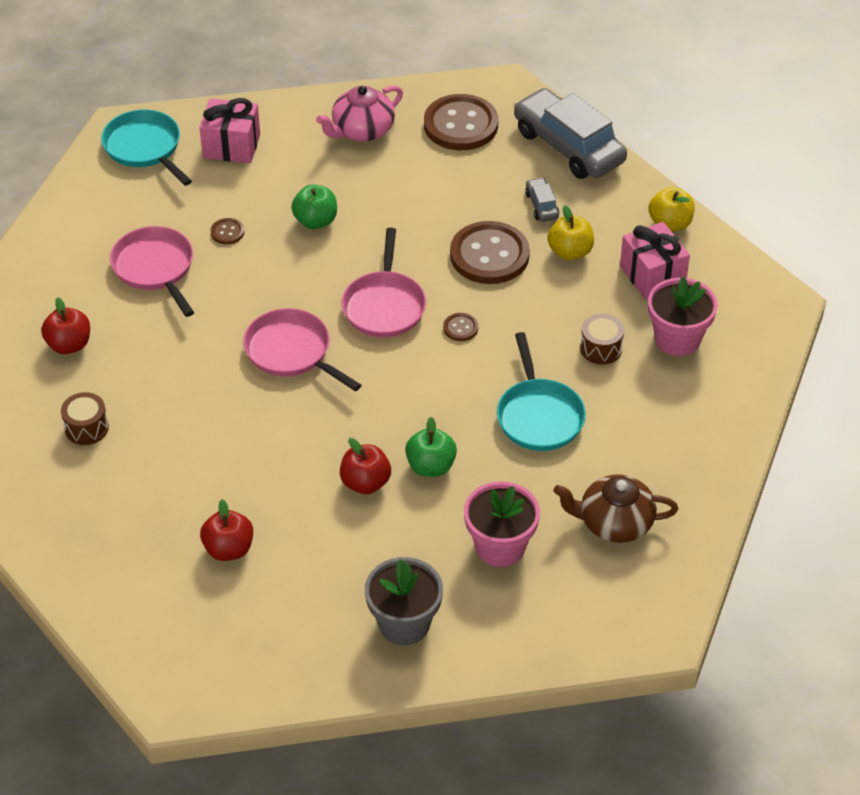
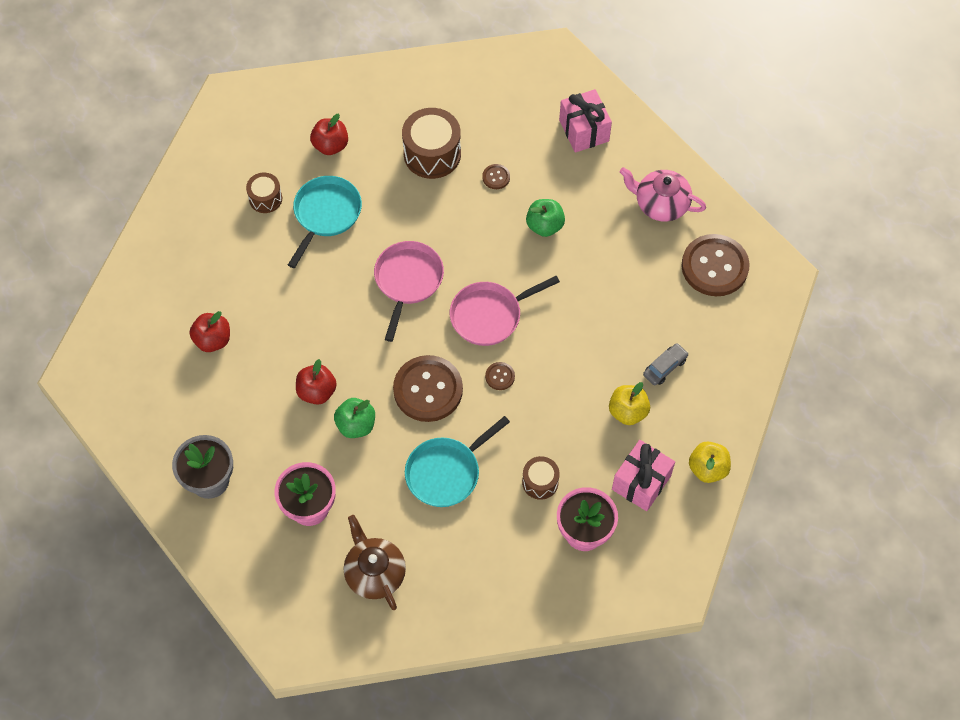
camera: 60 degrees right, 15 degrees up
(145, 148) = (544, 79): turquoise pan -> turquoise pan (326, 214)
(155, 268) = (432, 154): pink pan -> brown drum
(489, 255) = (587, 358): brown button -> brown button (428, 390)
(568, 146) = (744, 353): grey car -> none

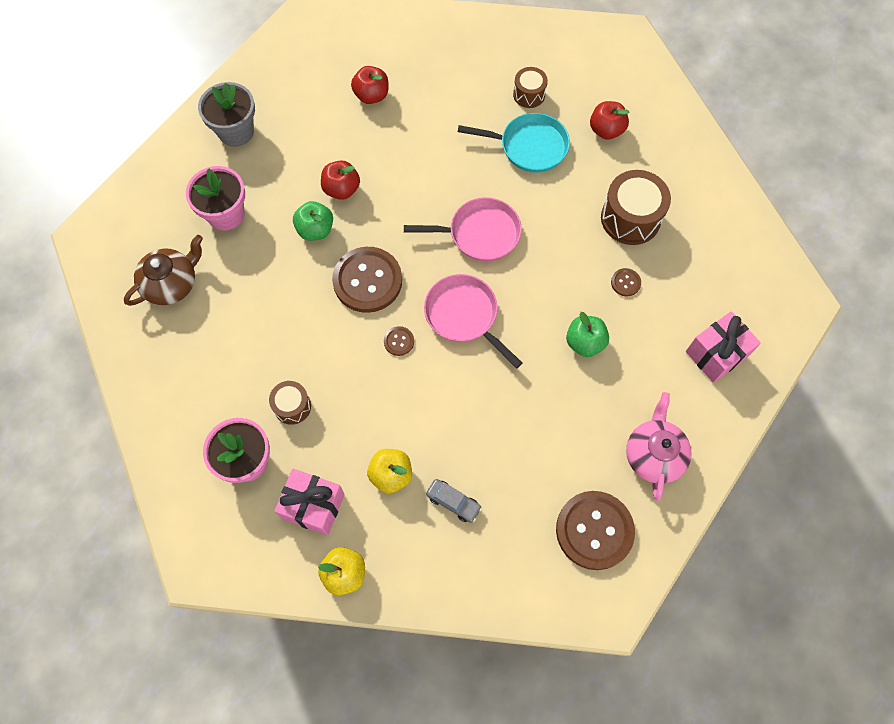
camera: 75 degrees right, 5 degrees up
(446, 472) = (284, 318): turquoise pan -> none

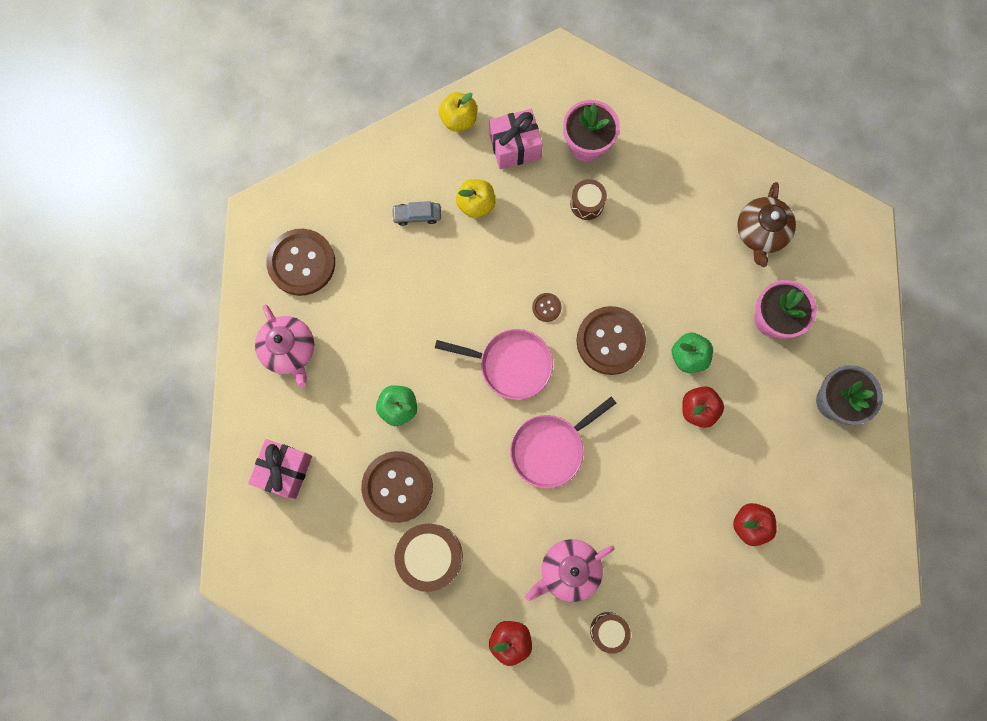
camera: 145 degrees right, 10 degrees up
(529, 146) = (568, 570): turquoise pan -> pink teapot
(625, 283) = (397, 487): brown button -> brown button, size x2.34

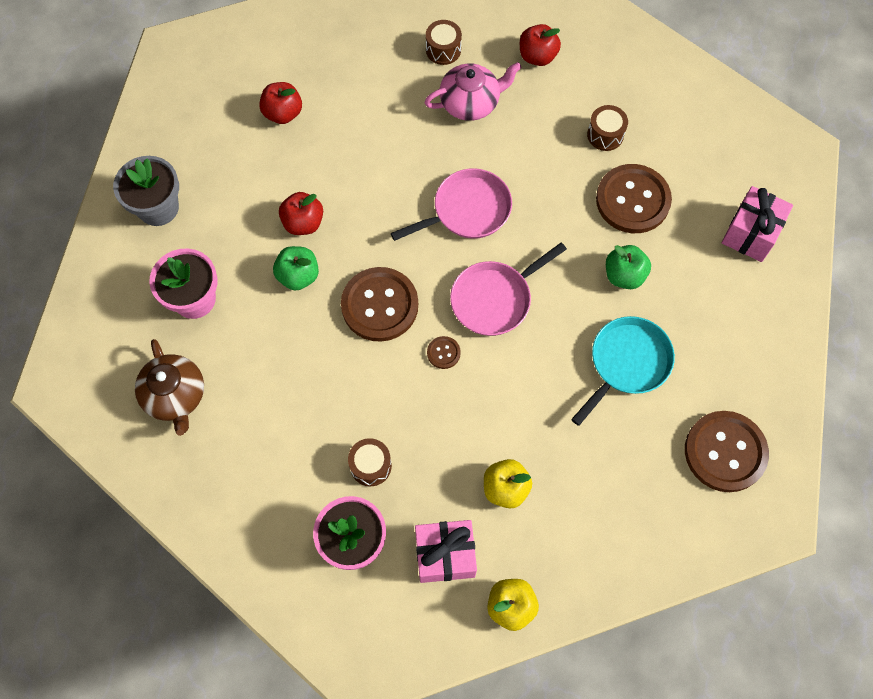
camera: 170 degrees left, 10 degrees down
(289, 350) = (742, 354): pink teapot -> none
(388, 325) = (627, 363): none -> turquoise pan
(417, 215) = (580, 487): grey car -> none
(430, 556) = (605, 135): brown drum -> brown drum, size x0.57
(511, 364) = (495, 299): pink pan -> pink pan turned 60 degrees counterclockwise
(760, 232) = (175, 396): brown teapot -> brown teapot turned 135 degrees clockwise

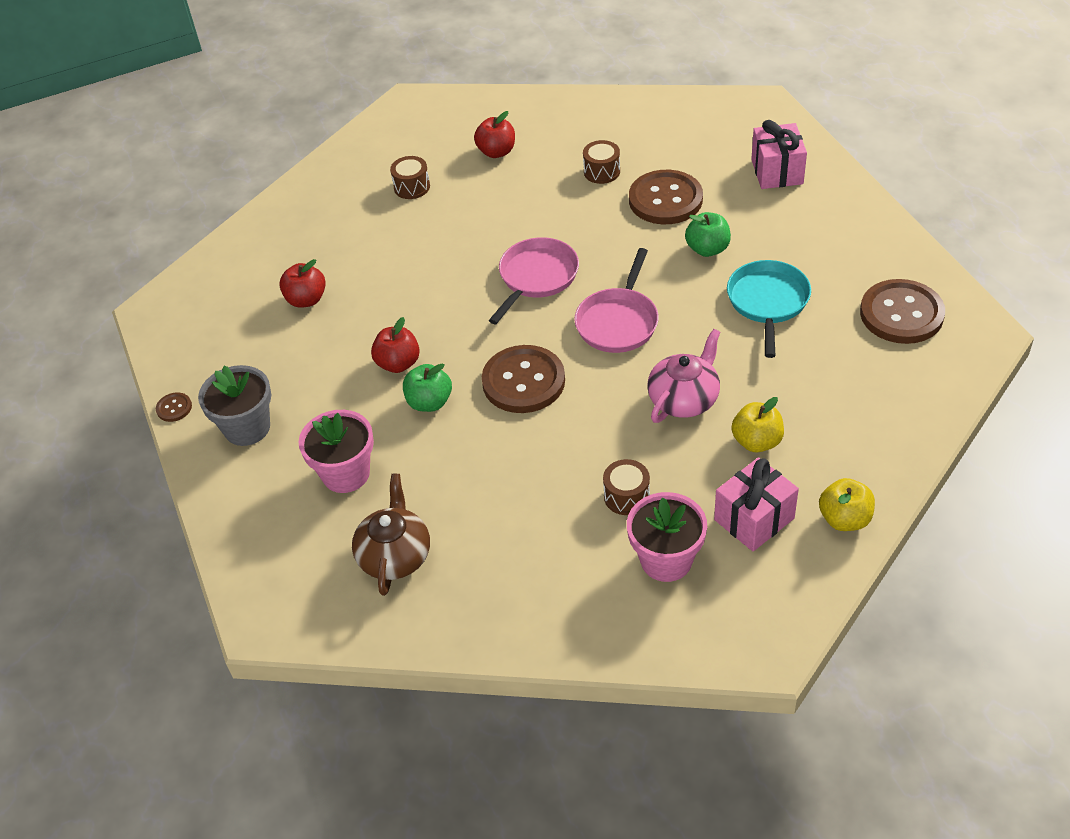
camera: 30 degrees left, 20 degrees down
(175, 396) = (395, 555): brown teapot -> brown teapot turned 120 degrees counterclockwise
(443, 353) = (611, 382): brown button -> brown button (174, 408)
(471, 102) = (469, 208): pink teapot -> pink teapot (684, 399)

